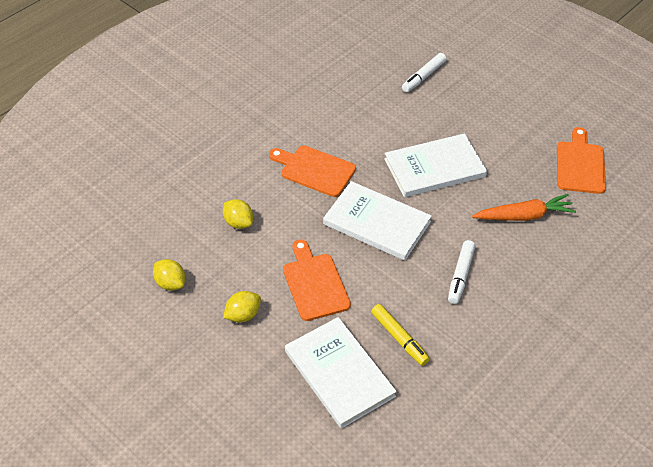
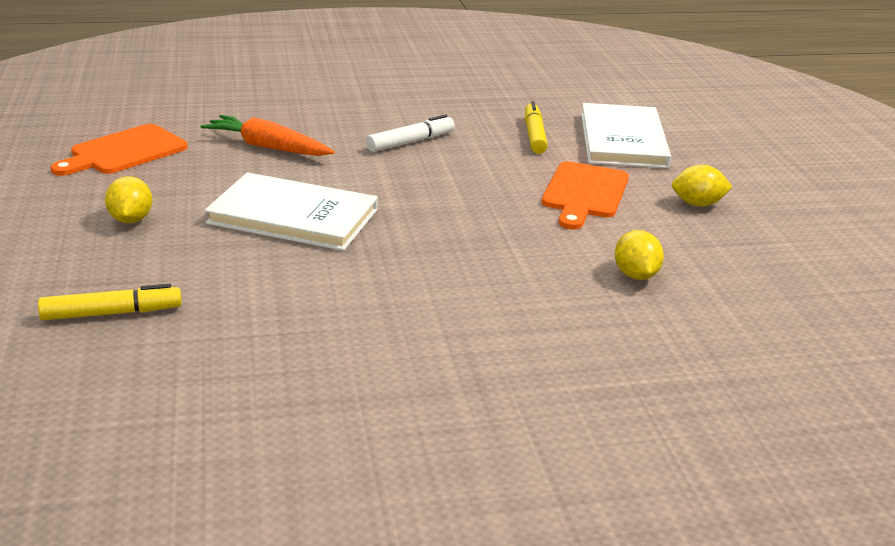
camera: 145 degrees left, 20 degrees down
(170, 283) = (780, 259): yellow lemon -> yellow lemon (131, 220)
(314, 170) = (460, 281): orange cutting board -> none
(377, 223) = (445, 205): white book -> none
(423, 77) = (112, 313): white marker -> yellow marker

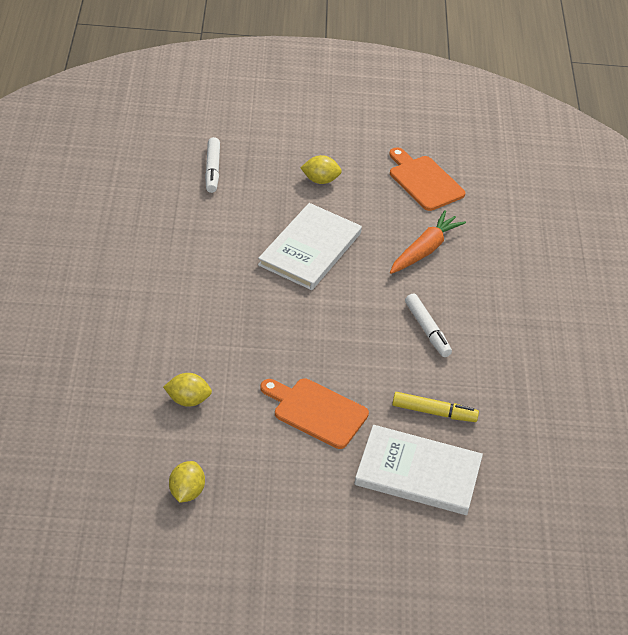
camera: 100 degrees right, 15 degrees up
(112, 313) = (212, 170): yellow marker -> white marker
(697, 204) = (284, 478): yellow lemon -> yellow lemon (186, 492)

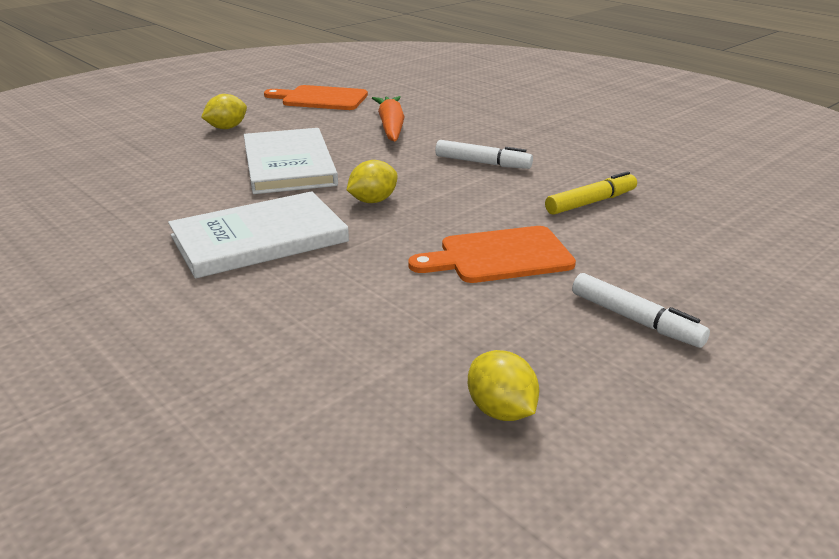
camera: 40 degrees left, 15 degrees down
(188, 400) = (349, 325): yellow lemon -> yellow lemon (373, 201)
(212, 170) = (98, 160): white marker -> white marker (635, 320)
(418, 473) = (665, 244): white book -> white book (259, 239)

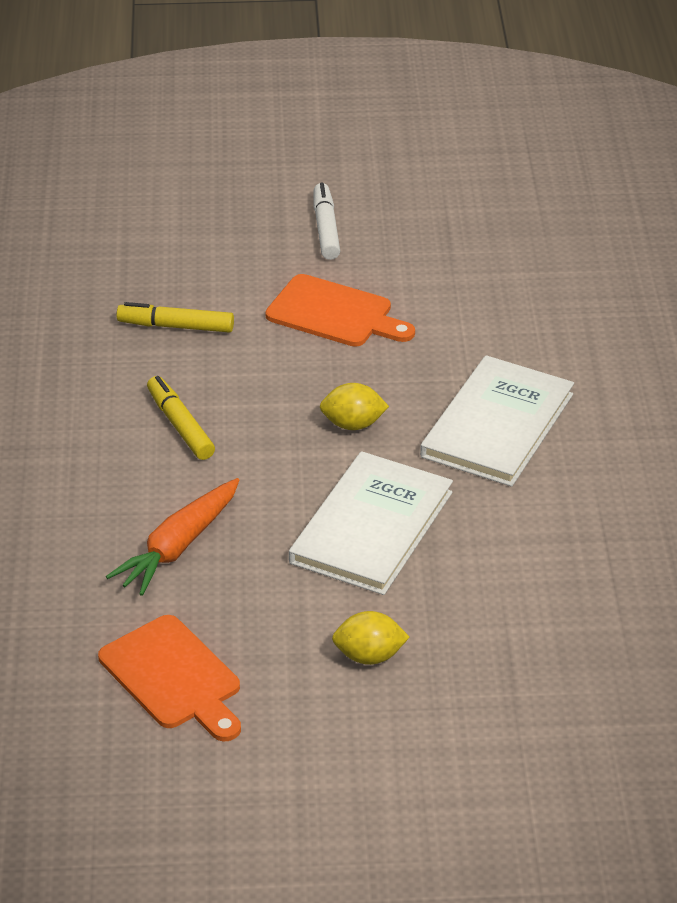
camera: 140 degrees left, 10 degrees up
(259, 239) = (497, 425): white book -> white book turned 75 degrees counterclockwise
(482, 163) = (180, 425): white marker -> yellow marker
(501, 411) = (481, 224): yellow lemon -> none

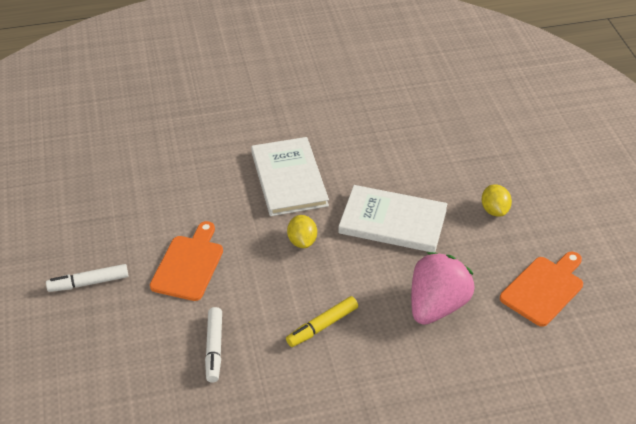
camera: 100 degrees left, 5 degrees up
(176, 326) = (214, 348): yellow marker -> white marker
(178, 546) = (437, 306): orange carrot -> pink strawberry
(497, 425) = (289, 179): white book -> white book turned 60 degrees clockwise

